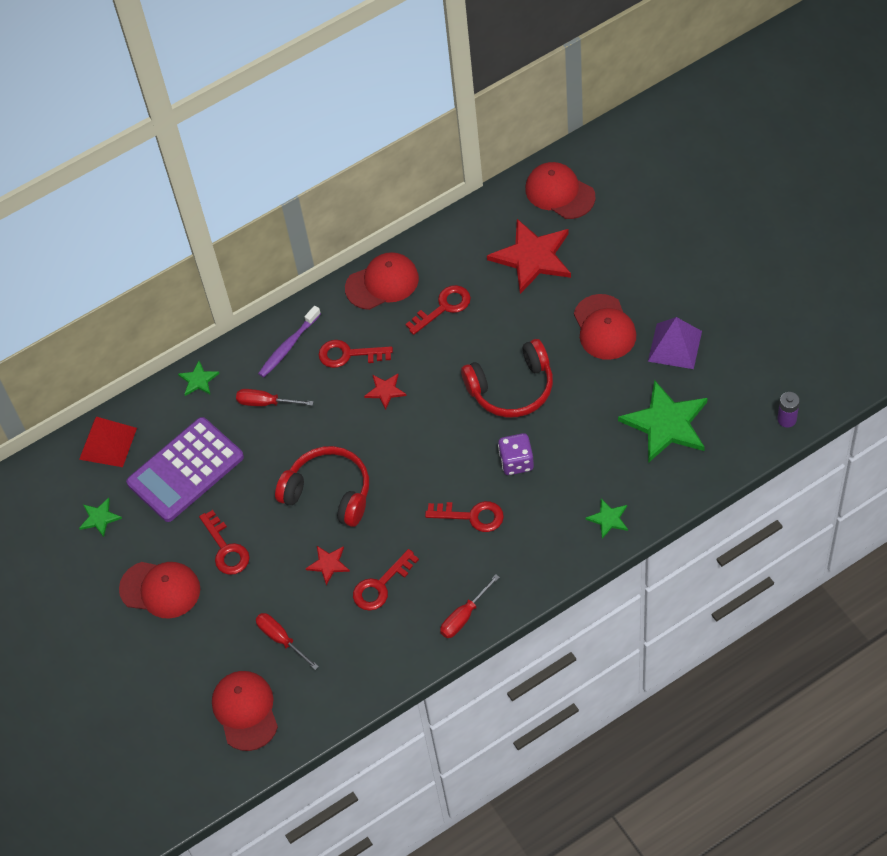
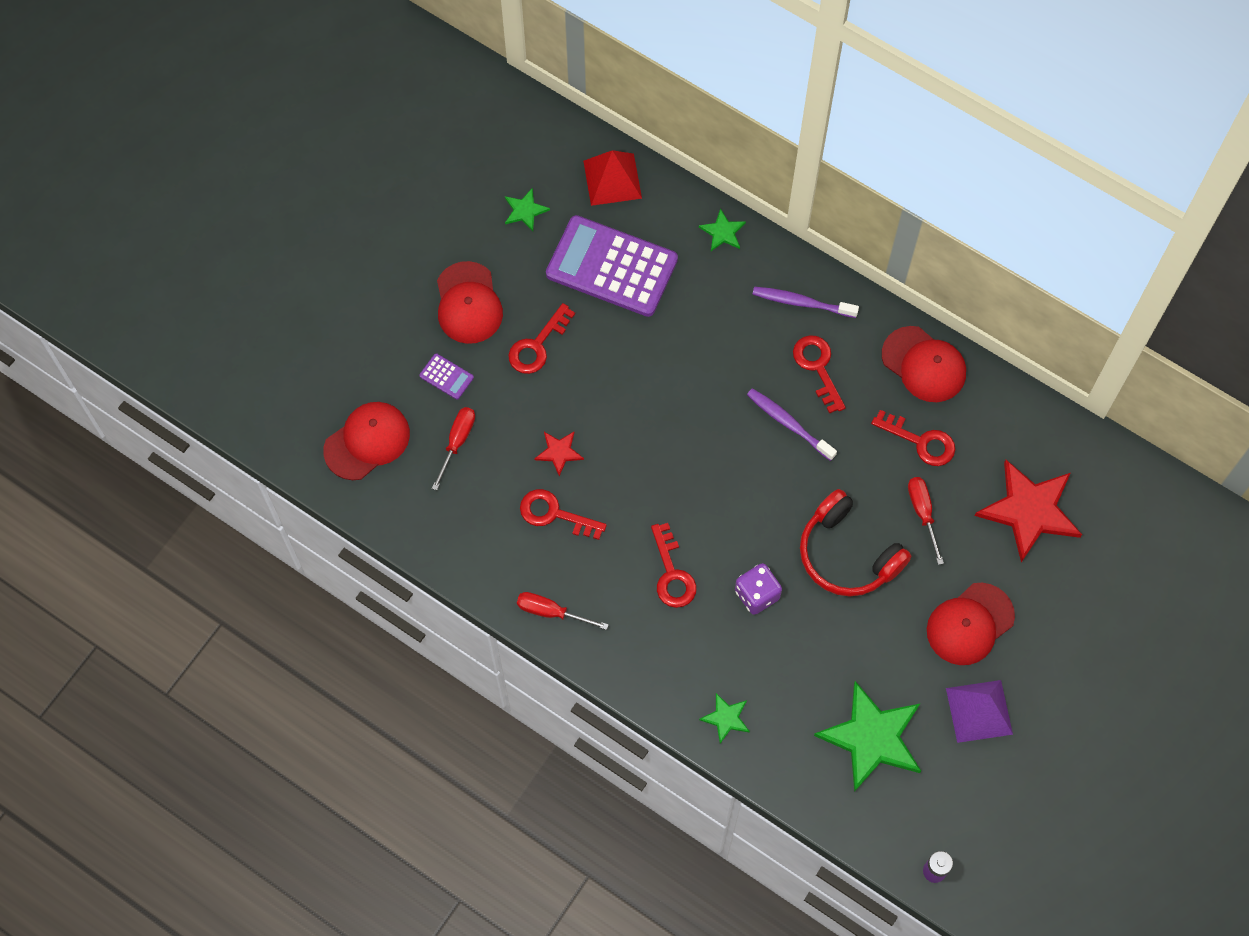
camera: 60 degrees right, 10 degrees up
(218, 628) = (446, 376): none -> purple calculator
(266, 403) = (723, 310): red screwdriver -> red screwdriver (922, 513)
(329, 492) = (642, 418): red headphones -> none
(385, 391) = (788, 424): red star -> purple toothbrush
(559, 193) = (1132, 506): red cap -> none

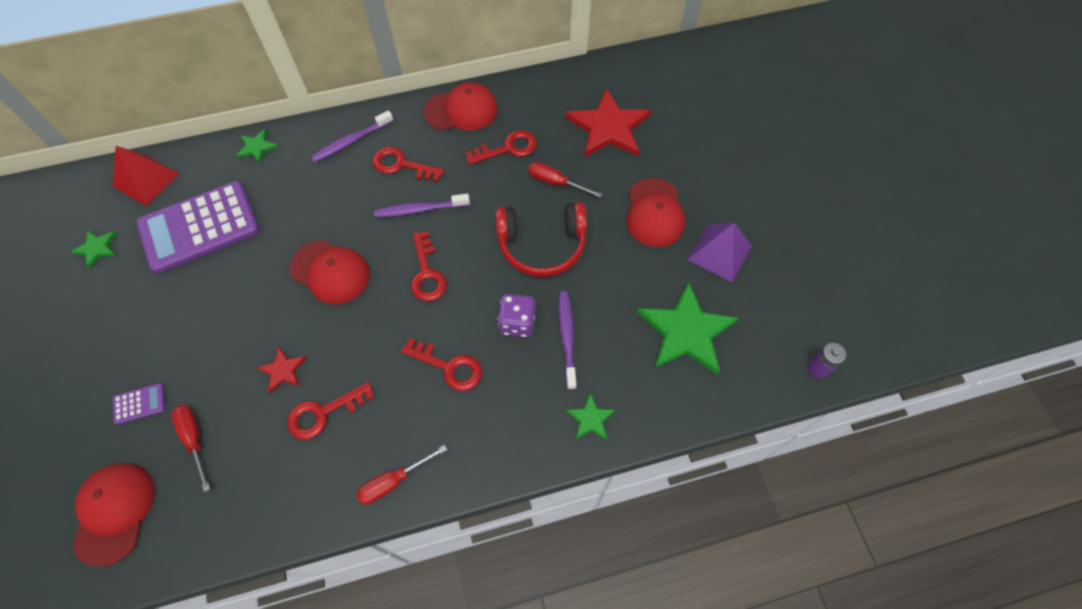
camera: 50 degrees left, 5 degrees down
(468, 303) = (109, 341): red cap -> red cap (330, 272)
(537, 345) = (193, 319): red key -> red key (427, 273)
(779, 644) = (567, 337): none -> purple toothbrush

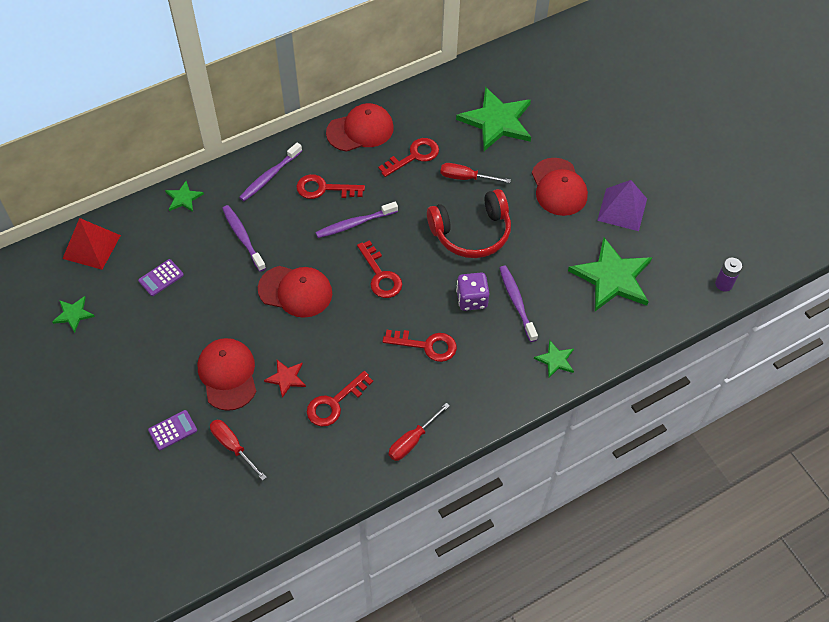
camera: 15 degrees left, 5 degrees down
(114, 512) = (189, 515): red cap -> red cap (228, 374)
(199, 227) = (161, 278): purple calculator -> purple calculator, size x0.40
(299, 201) = (243, 237): none -> purple toothbrush
(608, 127) = (497, 121): red star -> green star

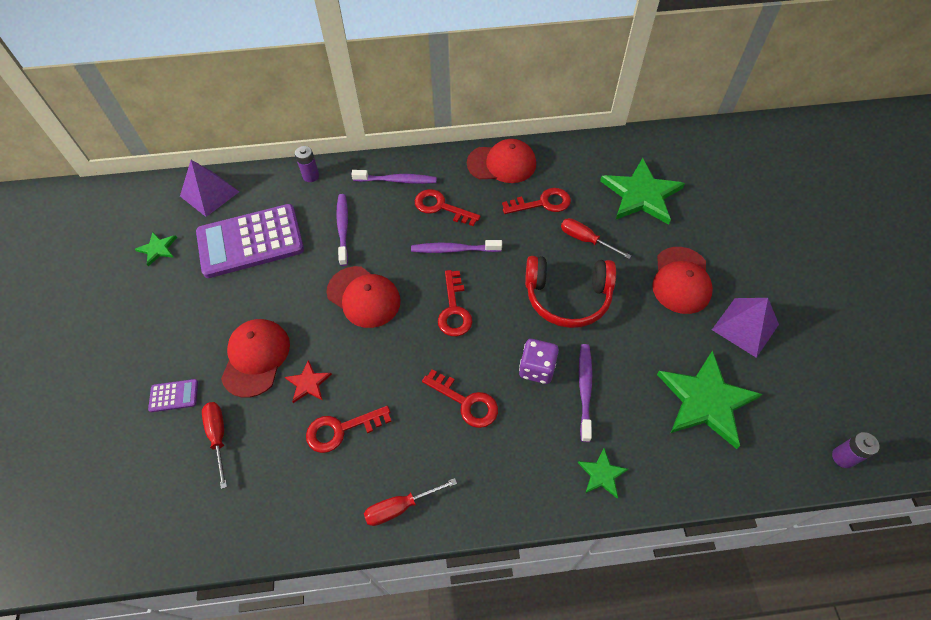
camera: 25 degrees right, 0 degrees up
(91, 246) = (209, 194): red pyramid -> purple pyramid
(161, 278) = (250, 241): purple calculator -> purple calculator, size x2.50
(183, 198) = (311, 176): green star -> purple battery
(270, 176) = (397, 180): purple toothbrush -> purple toothbrush turned 150 degrees counterclockwise

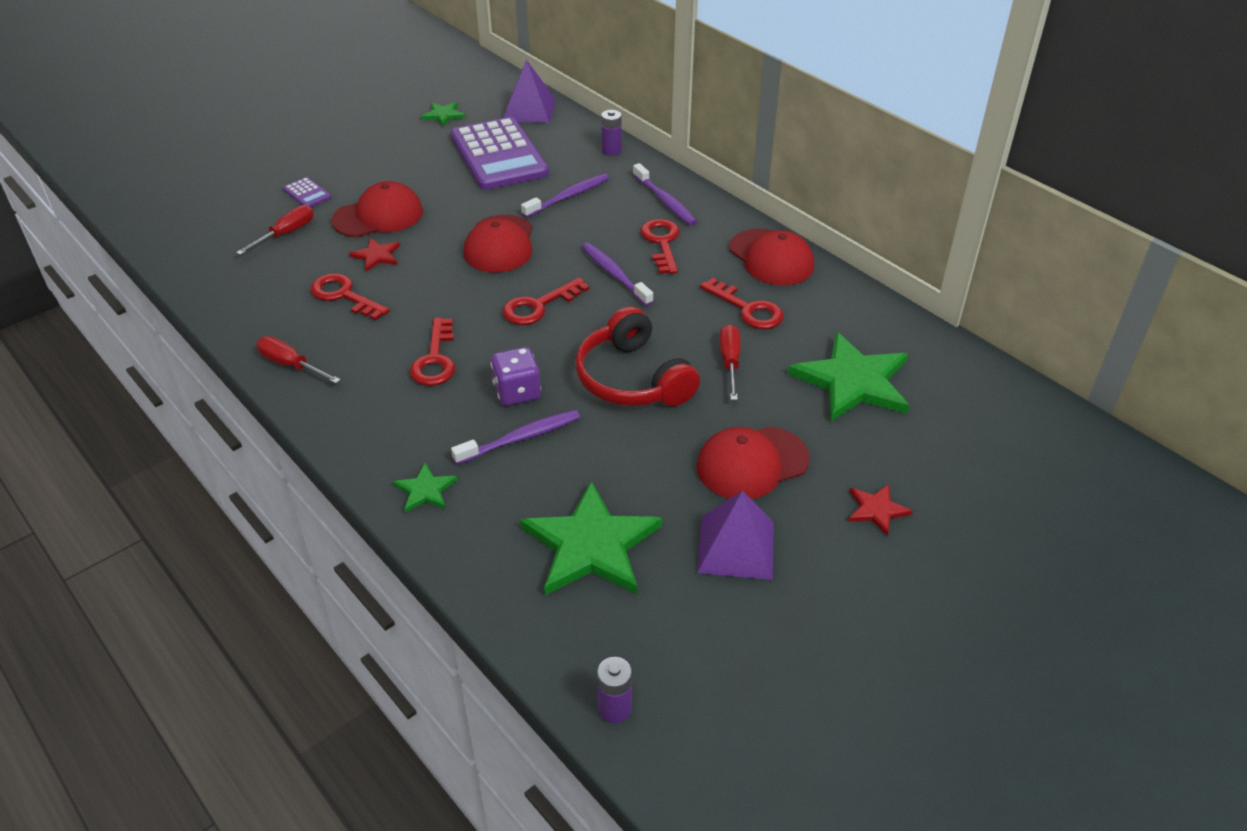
camera: 55 degrees right, 15 degrees down
(250, 241) = (499, 155): purple calculator -> purple calculator turned 150 degrees counterclockwise
(749, 246) = (876, 510): none -> red star

